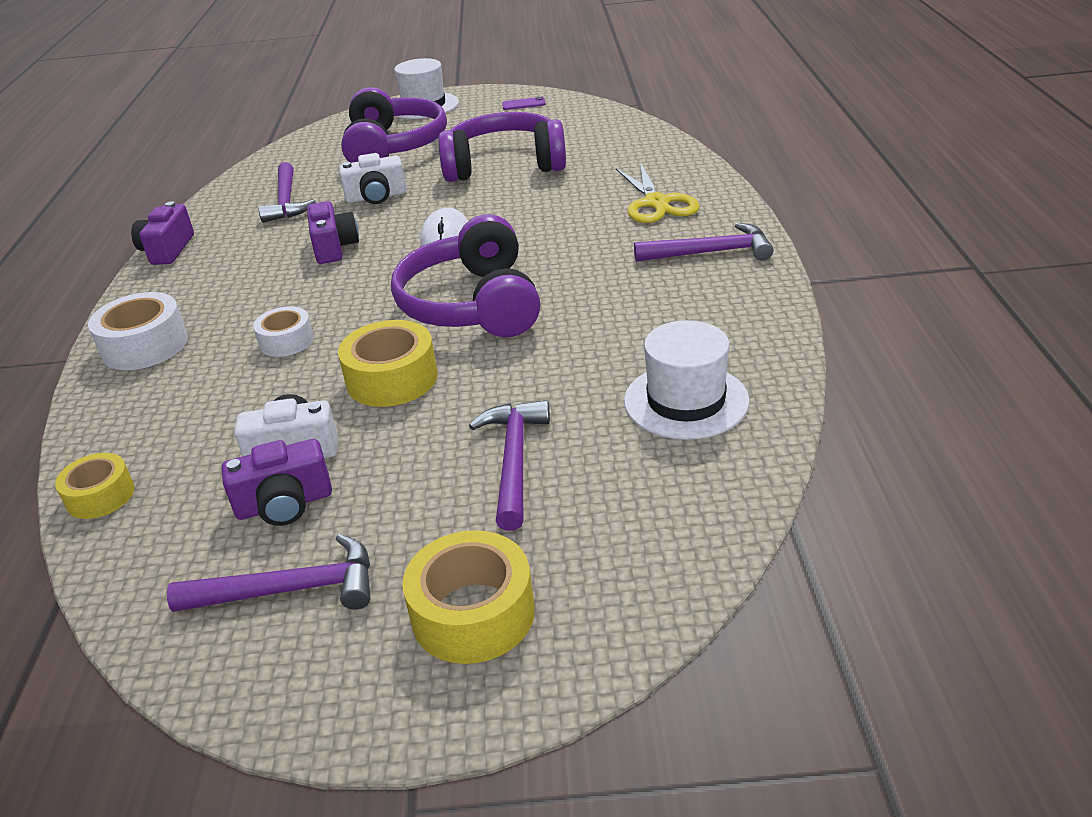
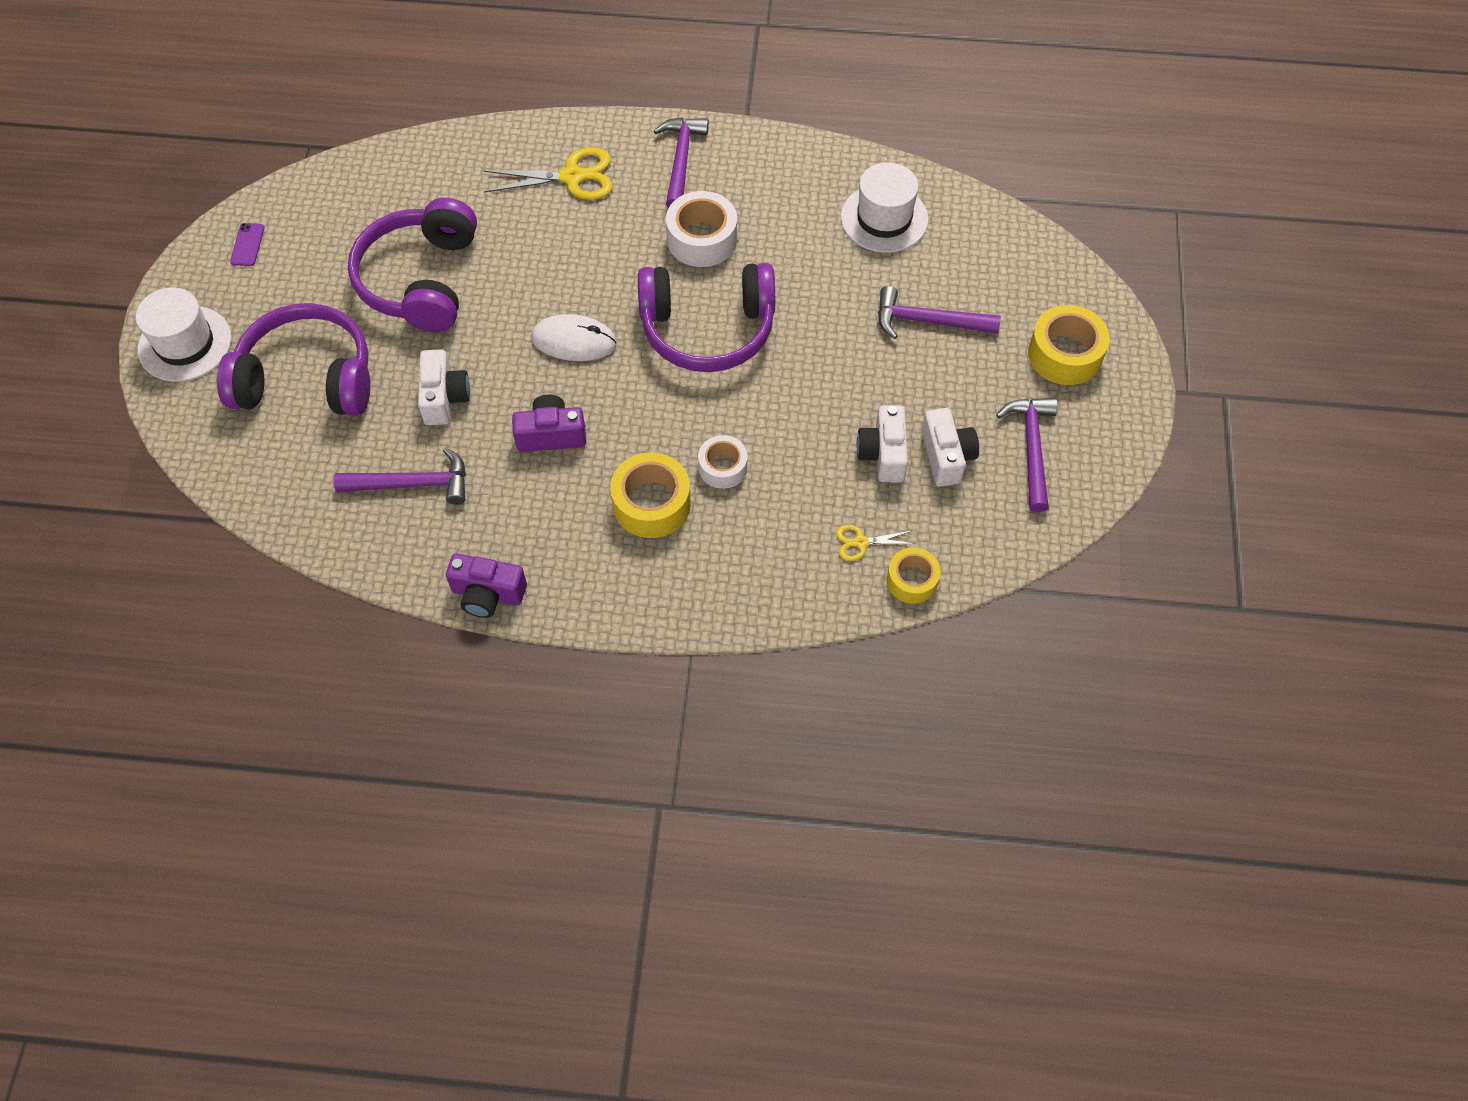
camera: 85 degrees left, 25 degrees up
(145, 346) = (692, 584): white tape -> white tape (702, 239)
(167, 448) = (860, 542): none -> yellow scissors
(284, 504) = (946, 456): purple camera -> white camera
(392, 379) = (806, 390): yellow tape -> yellow tape (651, 504)

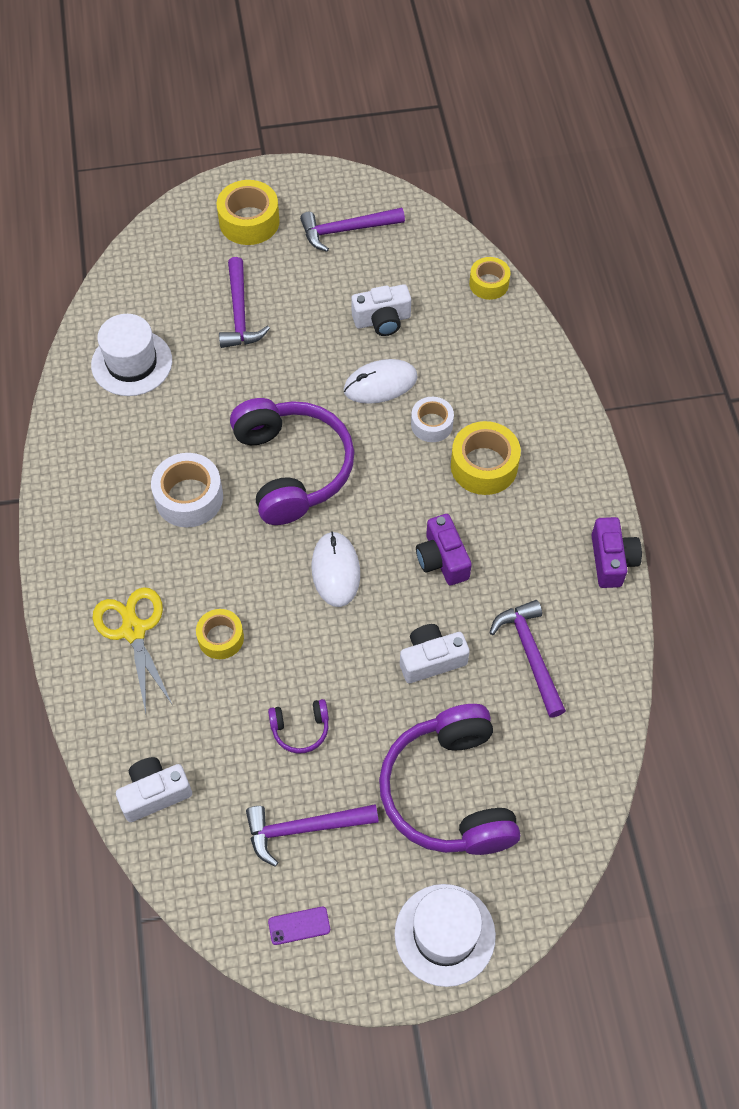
camera: 105 degrees left, 0 degrees up
(421, 280) = (300, 729): purple headphones -> purple headphones, size x0.42
(538, 238) = (221, 638): none -> yellow tape
(681, 160) = (92, 539): purple hammer -> purple hammer (304, 828)
(793, 431) = (380, 384): none -> white mouse
(860, 542) = (468, 320): yellow scissors -> none
(946, 456) = (371, 280): white camera -> white camera (155, 793)

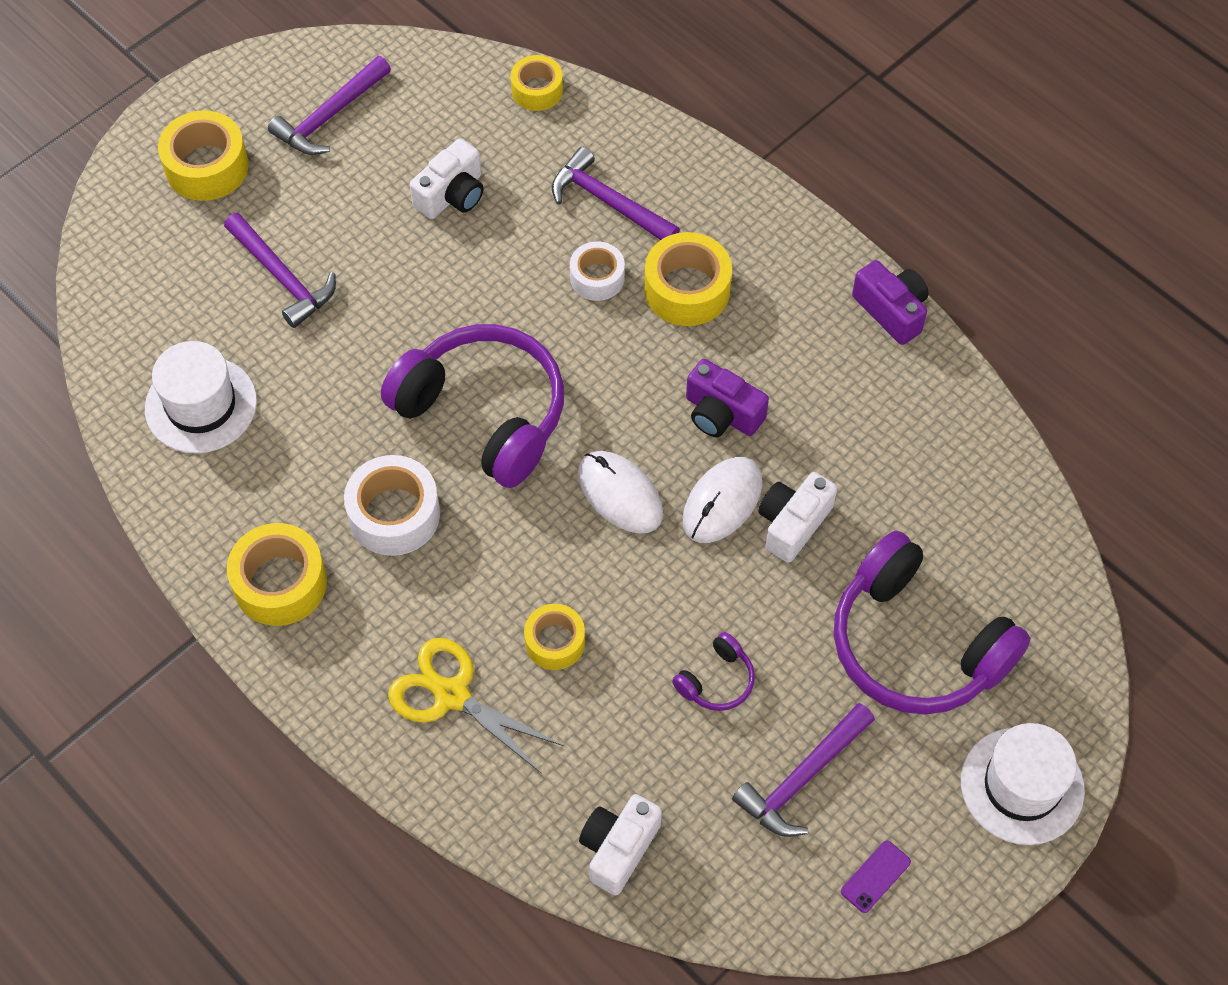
camera: 35 degrees left, 0 degrees up
(90, 497) = (280, 583): none -> yellow tape
(380, 384) = (506, 266): white mouse -> white mouse (722, 502)
(530, 654) = (887, 455): purple hammer -> purple hammer (608, 202)

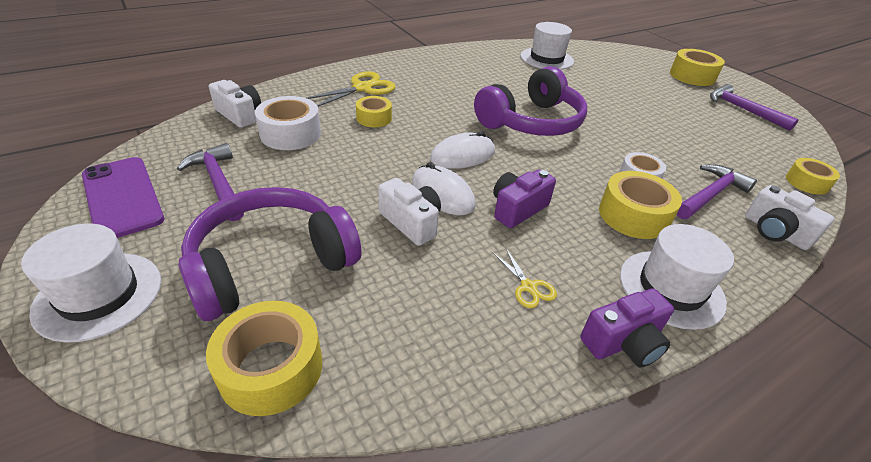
camera: 100 degrees right, 20 degrees down
(280, 583) = (445, 62): yellow tape -> yellow tape (271, 368)
(282, 277) = (624, 84): purple hammer -> none
(394, 514) = (473, 90): white tape -> white tape (290, 134)
(452, 195) = (696, 137): white camera -> white camera (775, 232)
(716, 681) = (312, 164): purple headphones -> none
(802, 265) = (671, 288): none -> white hat
(851, 392) = (528, 287): none -> yellow scissors
(875, 876) = (122, 197): purple phone -> purple phone, size x2.27

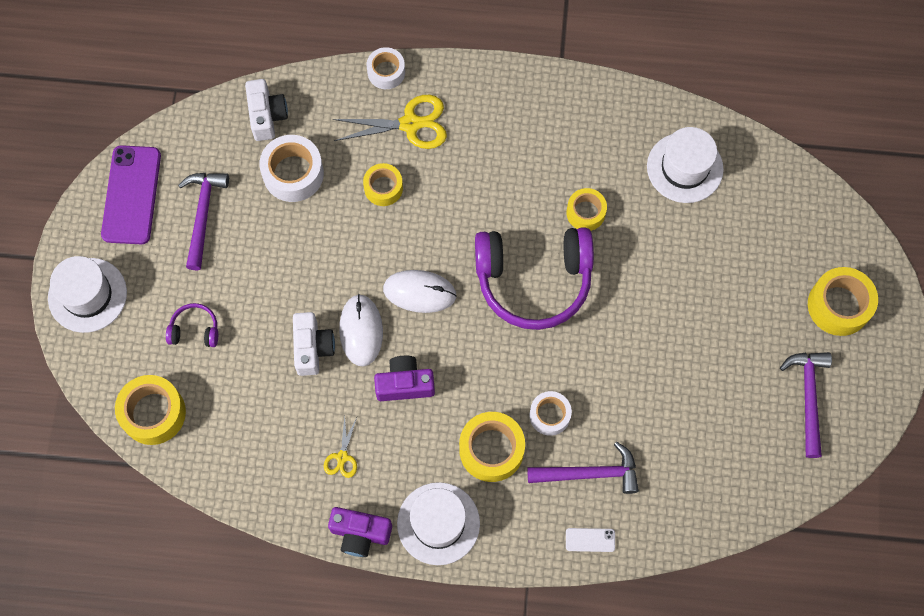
camera: 40 degrees right, 30 degrees up
(271, 264) = (195, 330): purple headphones -> purple headphones, size x0.42
(321, 74) = (386, 72): none -> white tape
(775, 232) = (590, 540): white camera -> white phone
(807, 182) = (707, 521): yellow tape -> yellow tape (585, 213)

